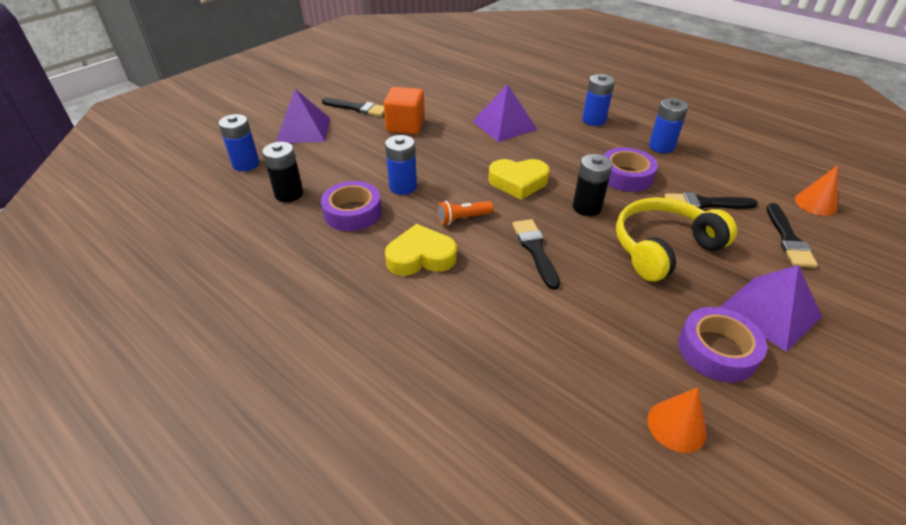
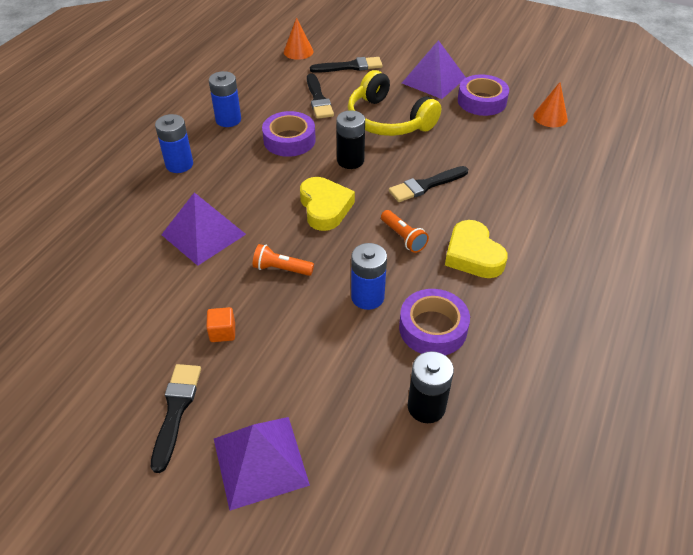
camera: 105 degrees left, 5 degrees up
(246, 164) = (379, 498): blue battery -> none
(405, 126) = (222, 332): orange cube -> orange cube, size x0.51
(453, 153) = (281, 269): none -> orange flashlight

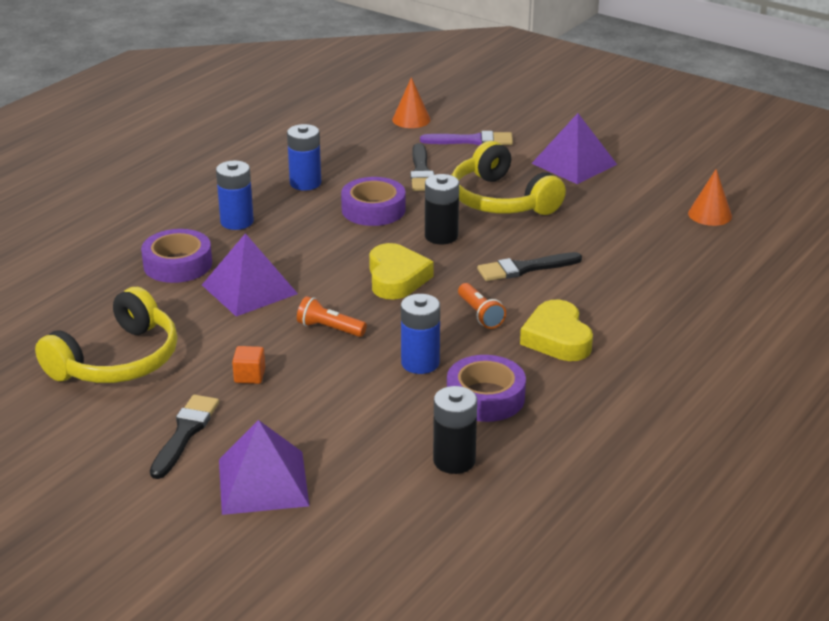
camera: 10 degrees right, 15 degrees down
(99, 330) = (117, 360): none -> yellow headphones
(350, 66) = (472, 141): black brush -> purple brush
(482, 101) = (627, 191): purple tape -> purple tape (178, 264)

